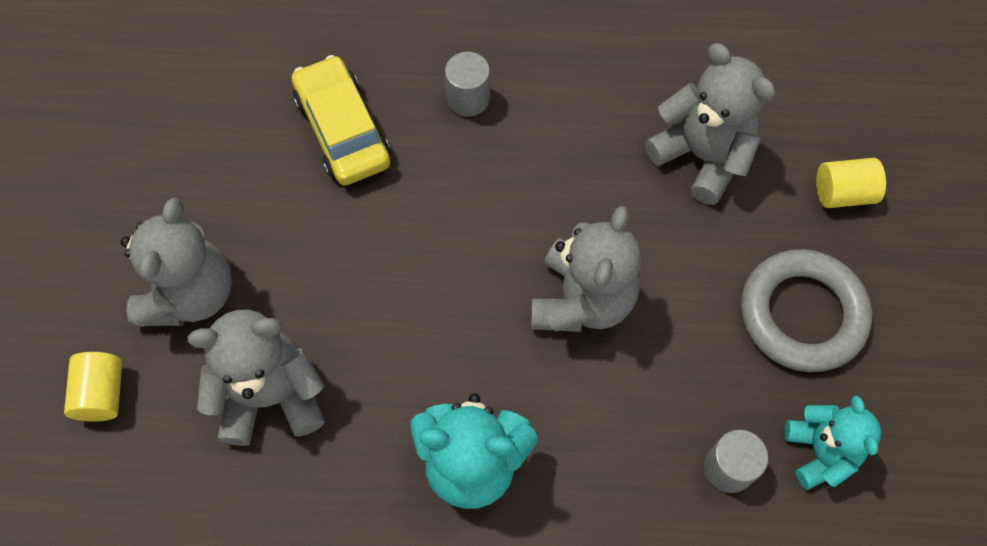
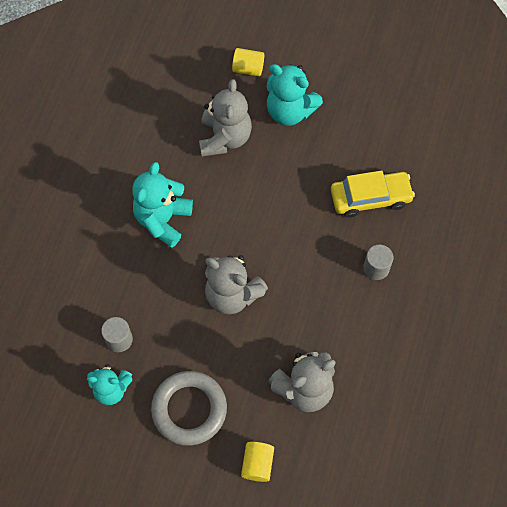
camera: 105 degrees right, 0 degrees up
(190, 294) = (290, 111): grey teddy bear -> turquoise teddy bear

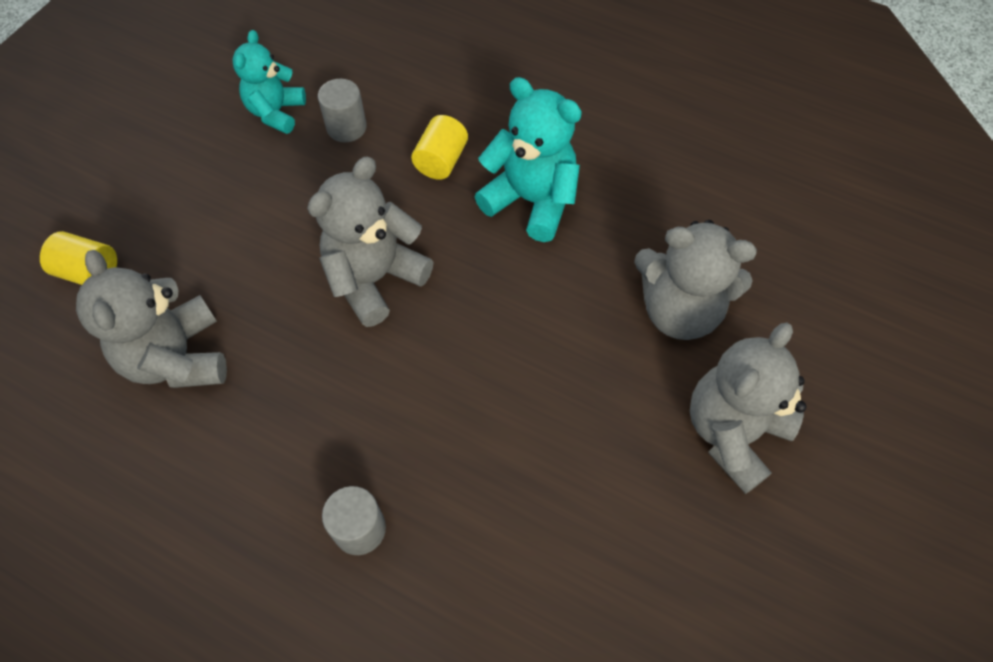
camera: 100 degrees right, 5 degrees down
(189, 409) = (209, 197): grey ring -> none
(248, 69) = (835, 373): yellow cylinder -> yellow cylinder (441, 161)
(290, 111) = (733, 433): turquoise teddy bear -> grey teddy bear
(370, 198) = (514, 552): yellow car -> none

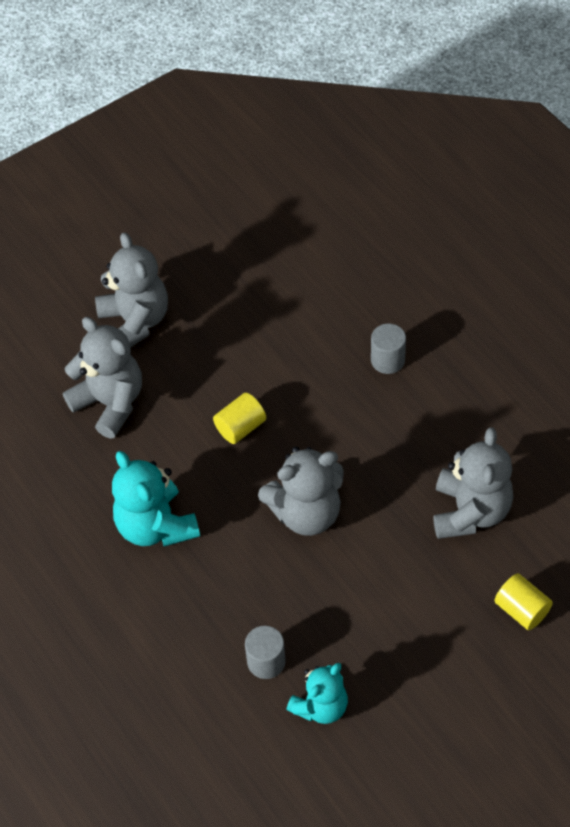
camera: 150 degrees left, 5 degrees down
(441, 161) = (204, 592): yellow cylinder -> yellow cylinder (240, 427)
(733, 433) = (135, 322): grey teddy bear -> grey teddy bear turned 90 degrees counterclockwise

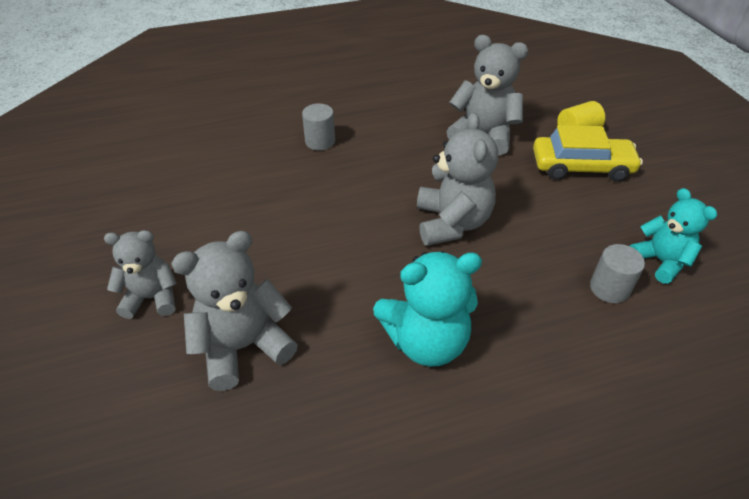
camera: 75 degrees left, 10 degrees down
(135, 322) = (152, 298): grey teddy bear -> grey teddy bear, size x0.66
(240, 427) = (337, 245): yellow cylinder -> none
(451, 621) = (581, 167): none -> yellow car

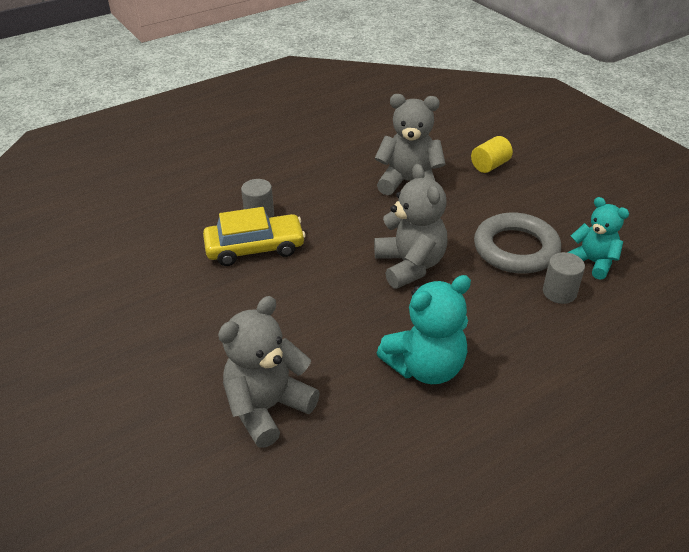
camera: 15 degrees left, 5 degrees down
(152, 298) = (161, 386): grey teddy bear -> none
(575, 228) = (516, 249): none -> grey ring
(581, 167) = (504, 195): yellow car -> yellow car (255, 248)

